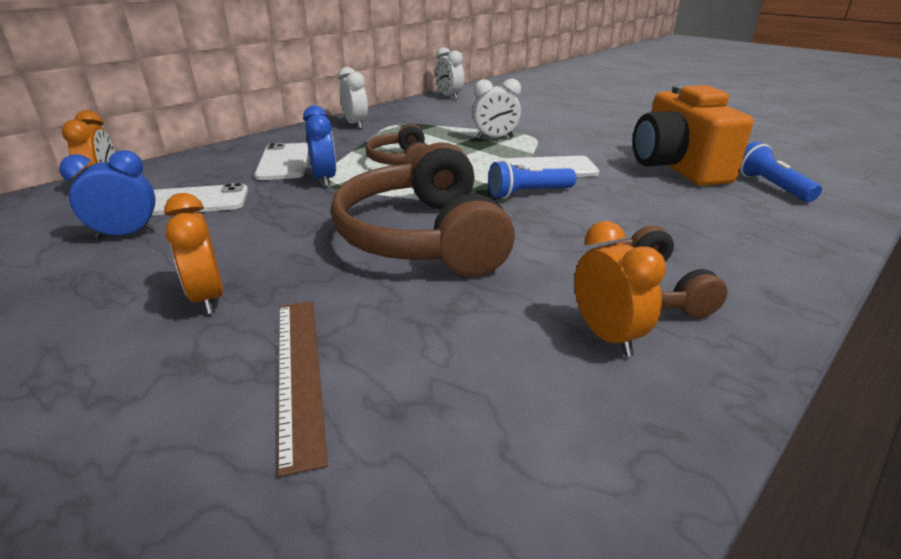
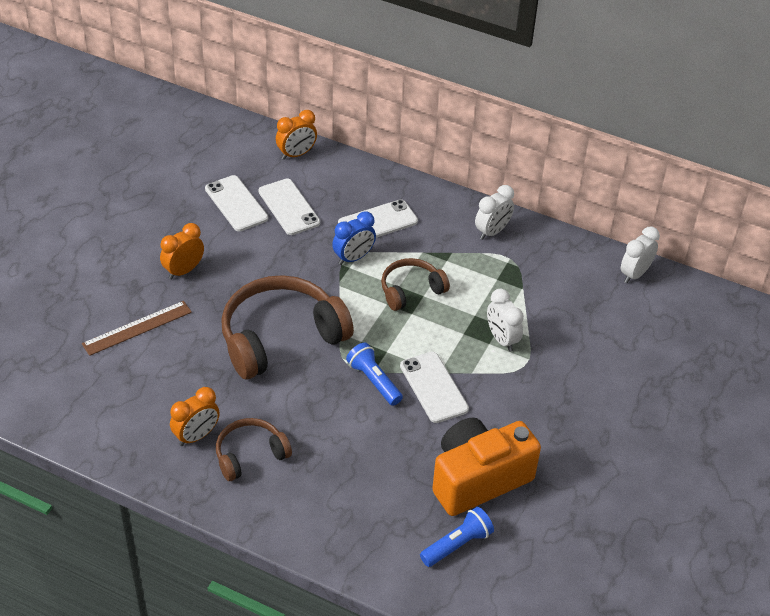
camera: 70 degrees right, 15 degrees up
(126, 234) = (236, 203): blue clock -> white phone

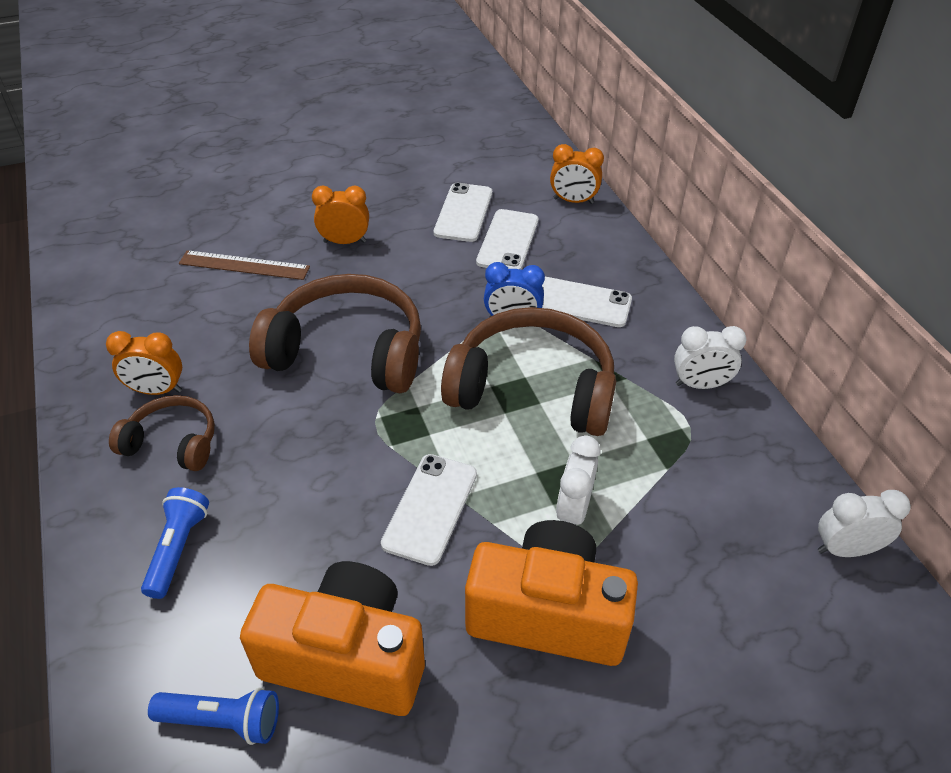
camera: 45 degrees right, 0 degrees up
(373, 381) = (378, 455): blue flashlight -> blue flashlight (178, 548)
(411, 290) = (533, 389): brown headphones -> brown headphones, size x1.85
(543, 394) = (548, 614): none -> orange camera

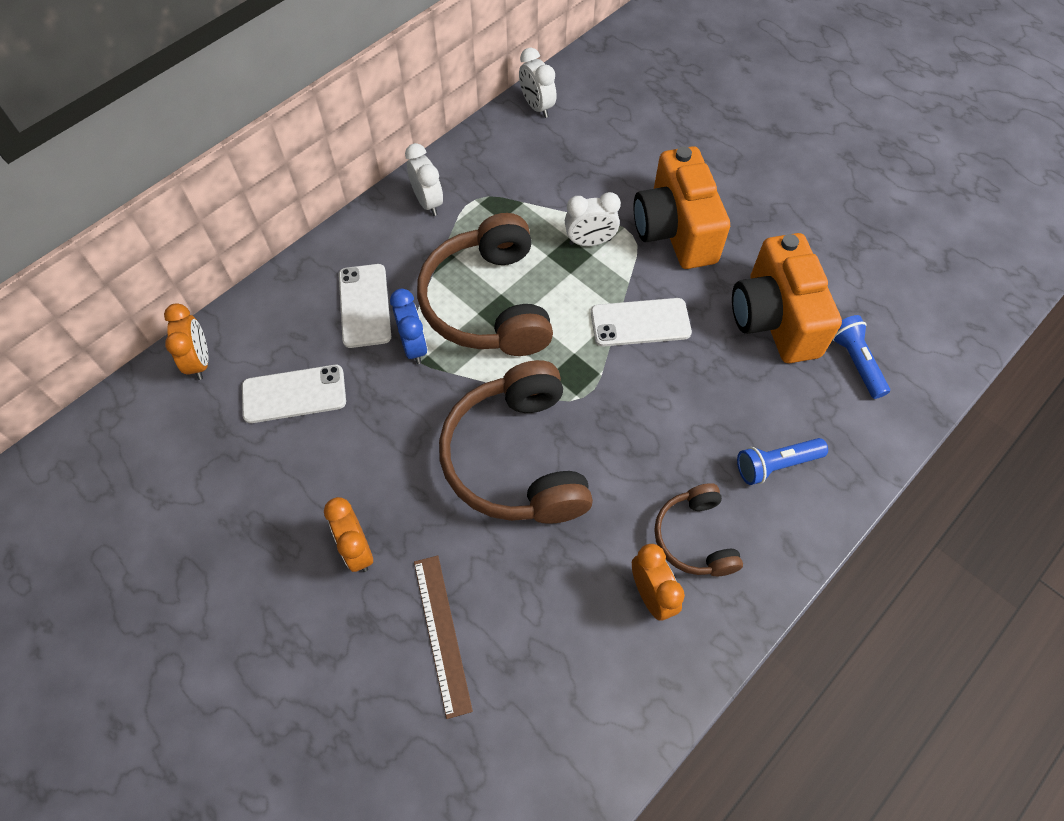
camera: 115 degrees left, 15 degrees up
(463, 212) = (258, 455): white phone -> none

